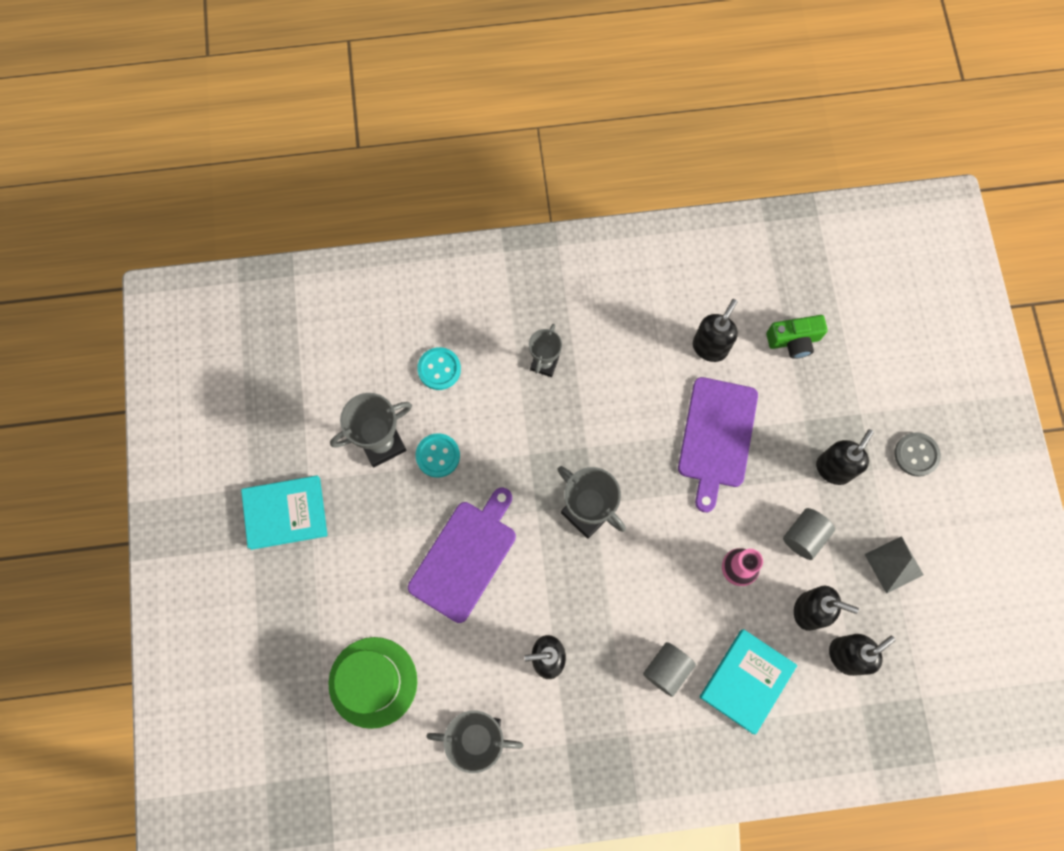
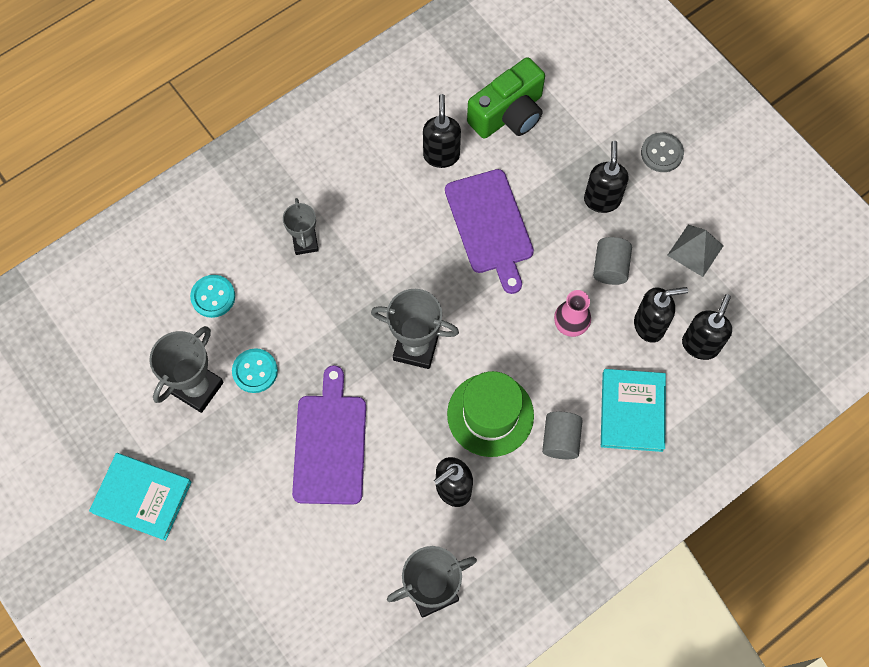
camera: 30 degrees left, 5 degrees down
(285, 513) = (142, 497): turquoise book -> turquoise book turned 60 degrees clockwise
(373, 682) = (309, 598): green hat -> green hat (490, 414)
(793, 341) = (508, 114): green camera -> green camera, size x1.54

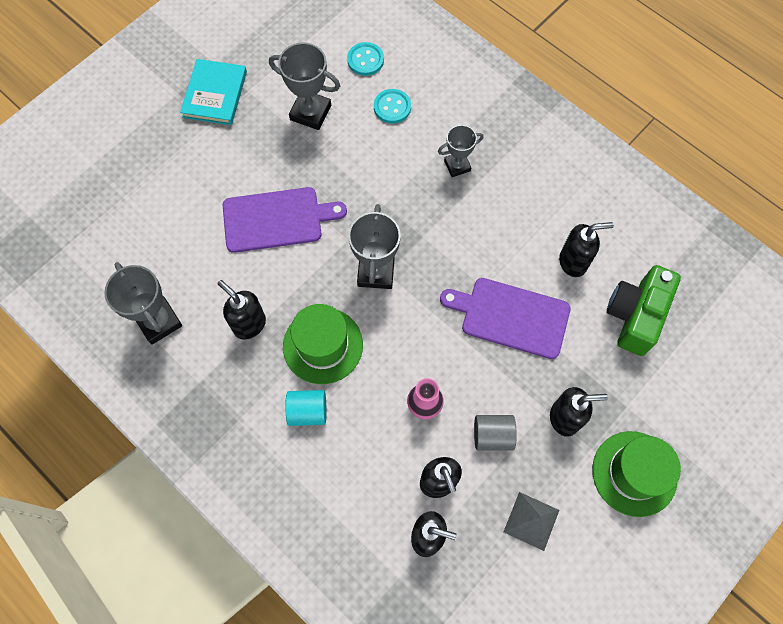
camera: 80 degrees right, 0 degrees up
(255, 371) = (332, 151): turquoise button -> turquoise button (365, 60)
(490, 225) = (511, 317): purple cutting board -> purple cutting board turned 45 degrees clockwise
(508, 114) = (635, 315): green camera -> green camera turned 75 degrees clockwise
(560, 440) = (308, 411): grey cylinder -> turquoise cylinder
(632, 411) = (346, 475): turquoise book -> none
(661, 153) = (634, 473): grey button -> green hat

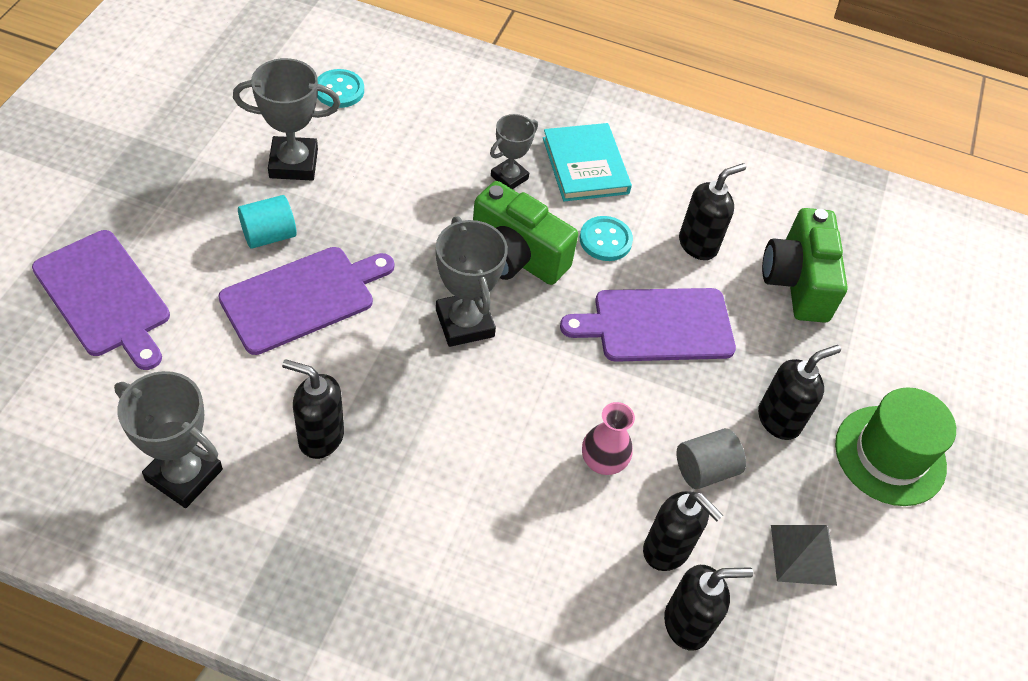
camera: 30 degrees left, 15 degrees down
(154, 181) = (104, 297): none -> purple cutting board
(215, 94) = (151, 173): turquoise book -> turquoise book (585, 165)
(308, 411) = (452, 521): turquoise cylinder -> turquoise cylinder (269, 235)
(323, 345) = (435, 432): green hat -> none
(392, 107) = (397, 133): turquoise button -> turquoise button (605, 240)
(434, 231) = (516, 256): none -> green camera

